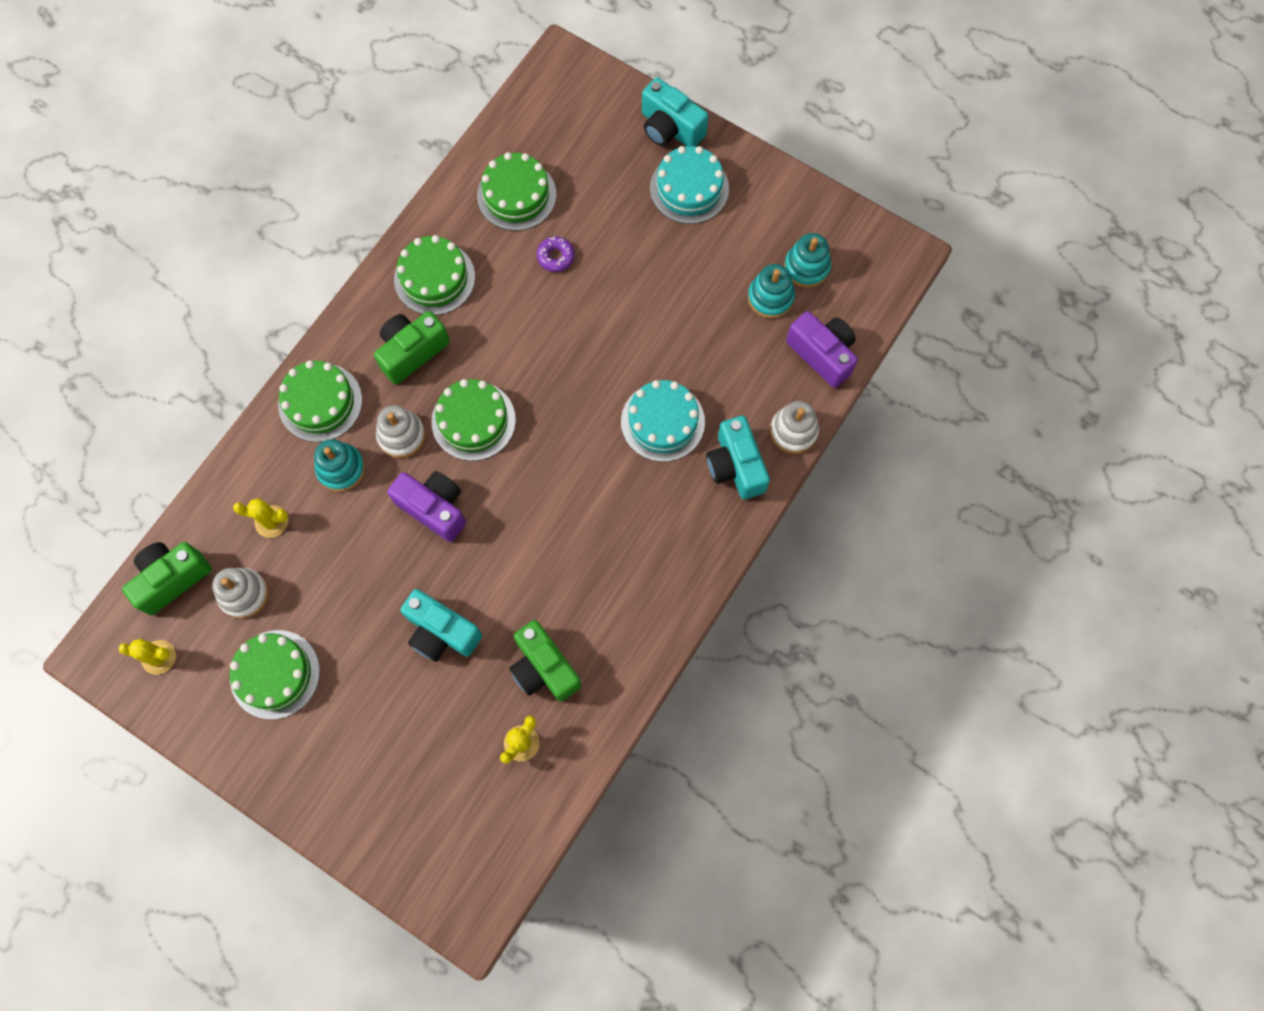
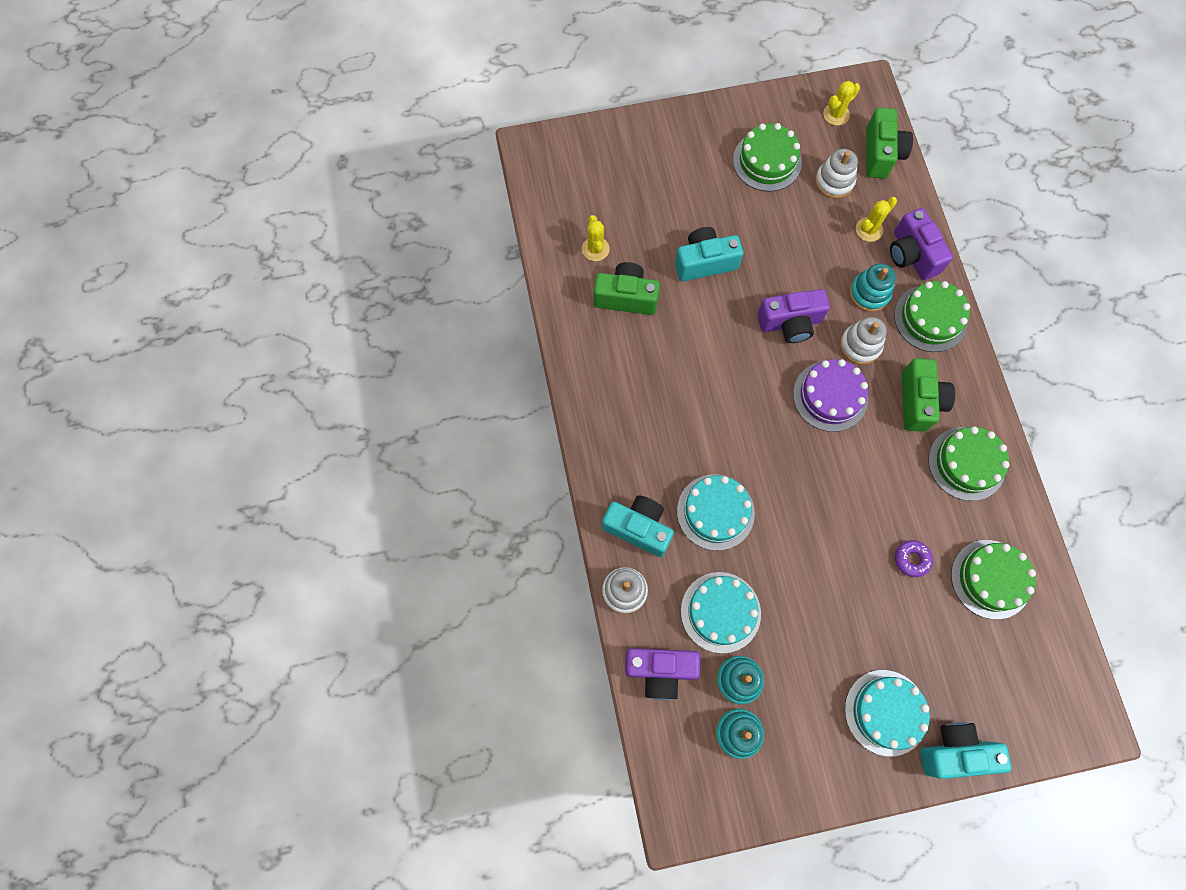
camera: 135 degrees right, 0 degrees up
(266, 466) = (911, 255): none -> purple camera
(473, 421) = (830, 396): green cake -> purple cake
(735, 351) = (720, 612): none -> turquoise cake

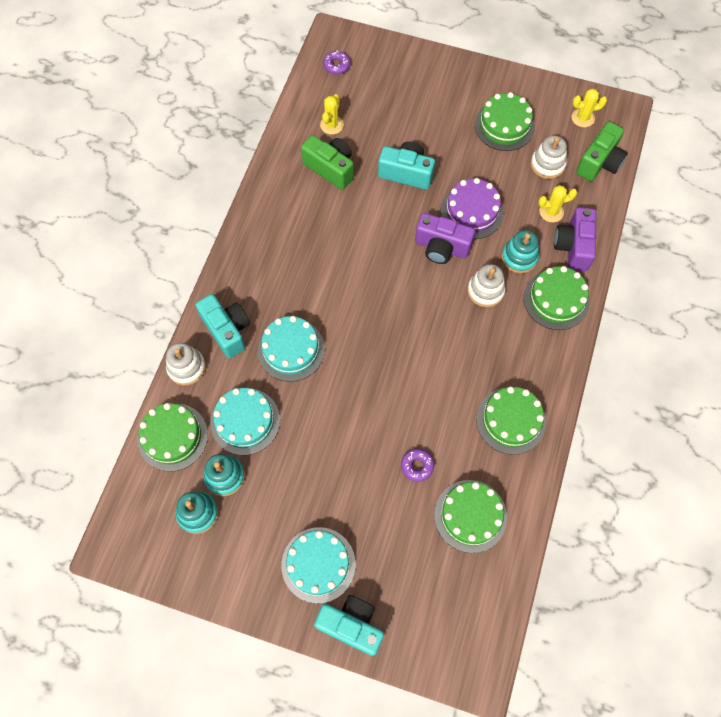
camera: 30 degrees right, 5 degrees down
(556, 180) = (337, 65): none -> purple donut
(660, 671) = (172, 437): purple camera -> green cake
(830, 396) = (436, 315): purple cake -> purple cake (472, 211)
(918, 401) = (503, 355): green camera -> none

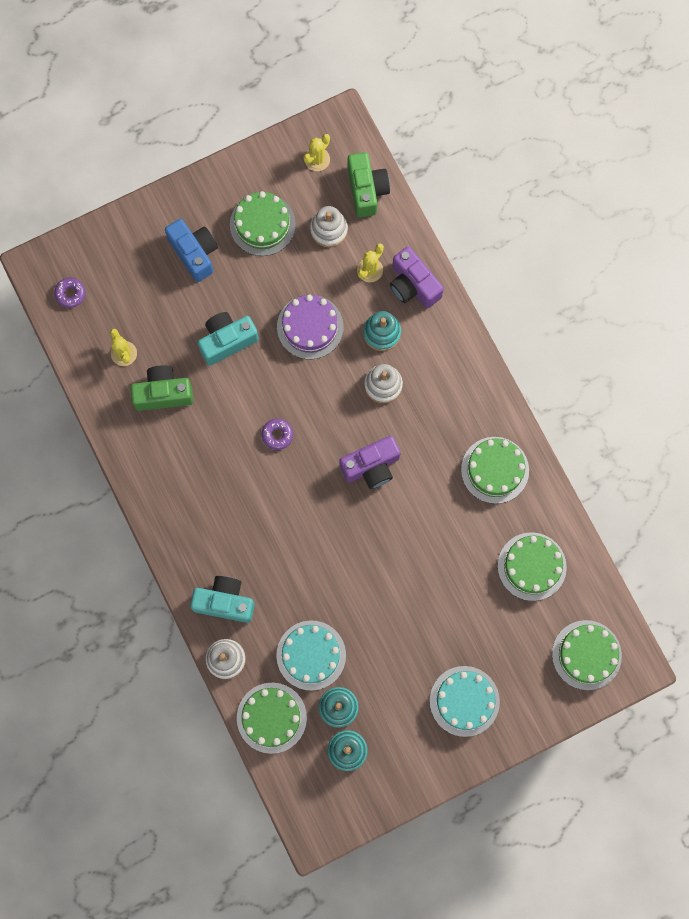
camera: 45 degrees left, 10 degrees up
(291, 350) = (288, 570): turquoise cake -> none
(351, 625) = (525, 717): turquoise camera -> none
(417, 466) = (463, 567): purple donut -> purple donut (277, 435)
(441, 106) = (194, 253): none -> blue camera
(441, 247) = (316, 380): purple camera -> purple camera (371, 466)
(556, 300) = (440, 343): green cake -> green cake (586, 655)

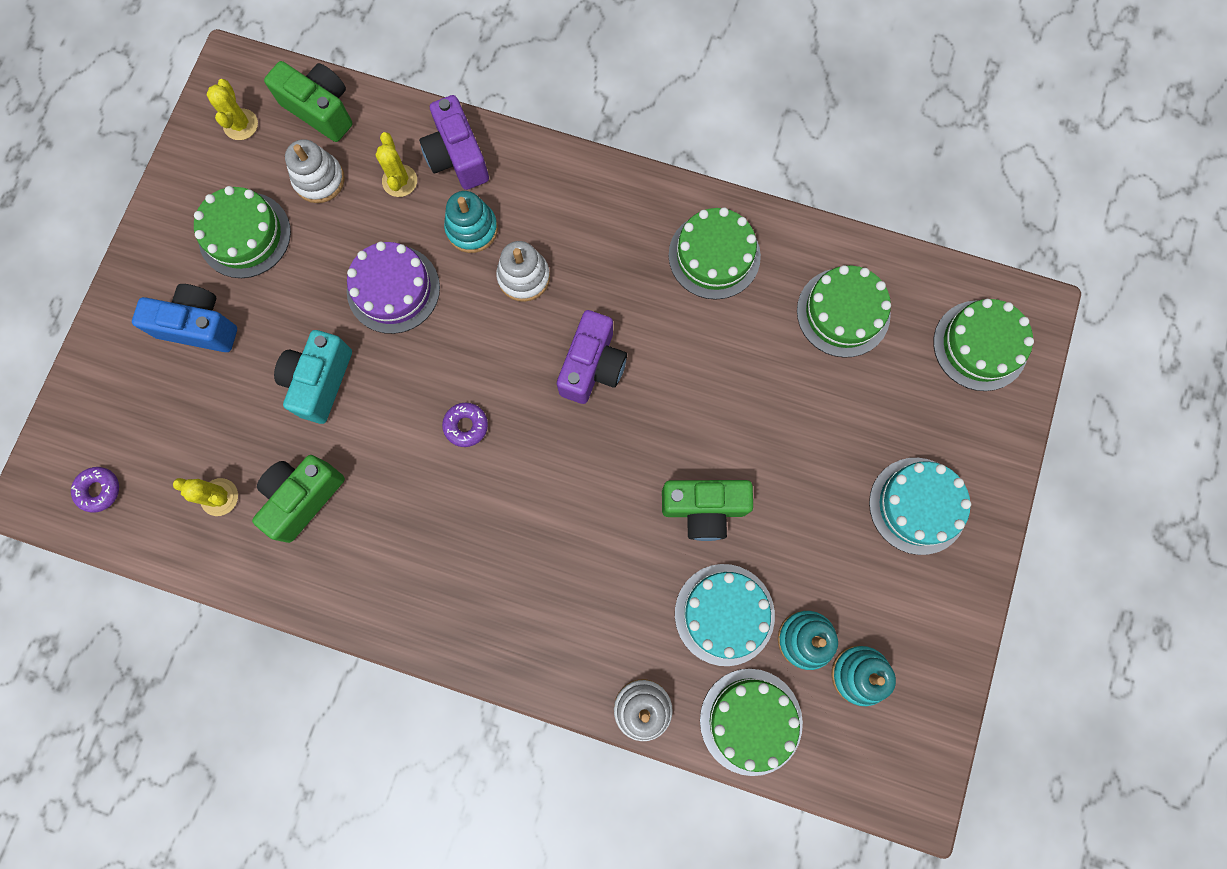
camera: 45 degrees left, 0 degrees up
(225, 602) = (581, 649): turquoise camera -> none
(354, 594) = (704, 509): none -> green camera
(413, 285) = (457, 157): purple camera -> purple camera turned 60 degrees clockwise

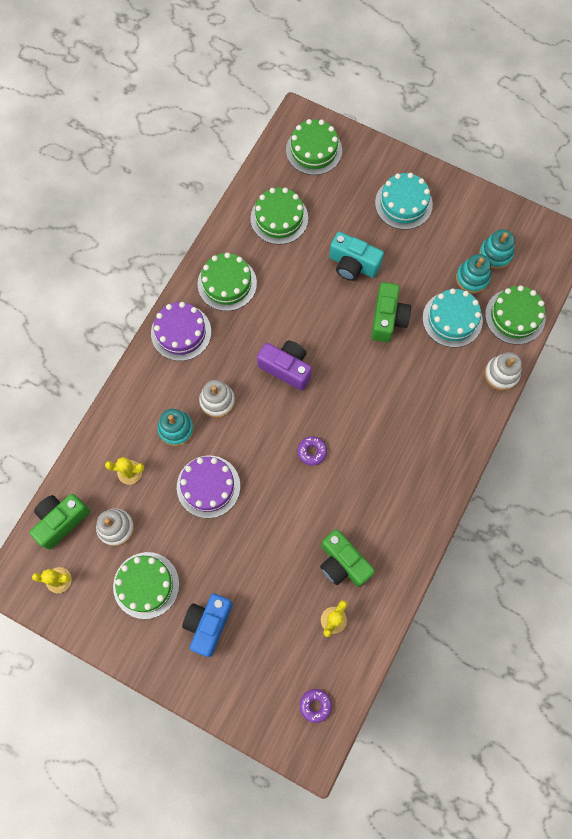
camera: 80 degrees left, 5 degrees down
(320, 381) = (264, 543): turquoise camera -> turquoise camera (353, 265)
(457, 157) = (121, 431): purple camera -> none
(622, 206) = (181, 332): none -> purple cake

